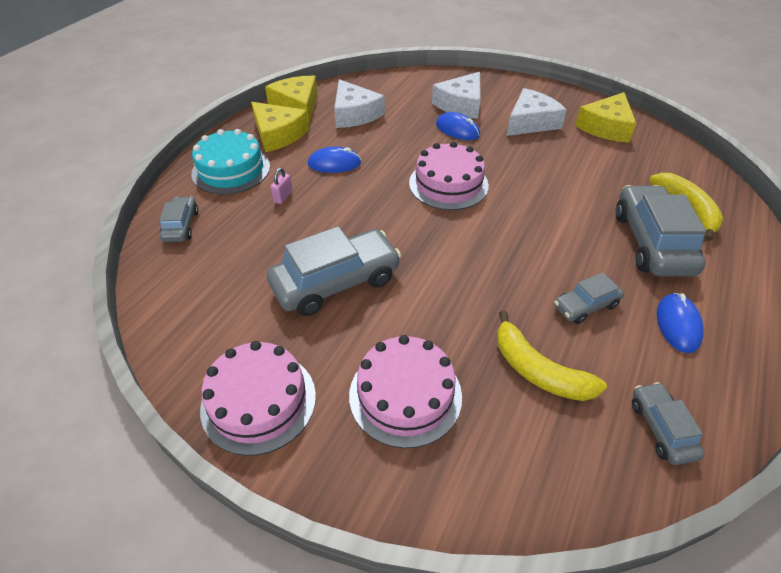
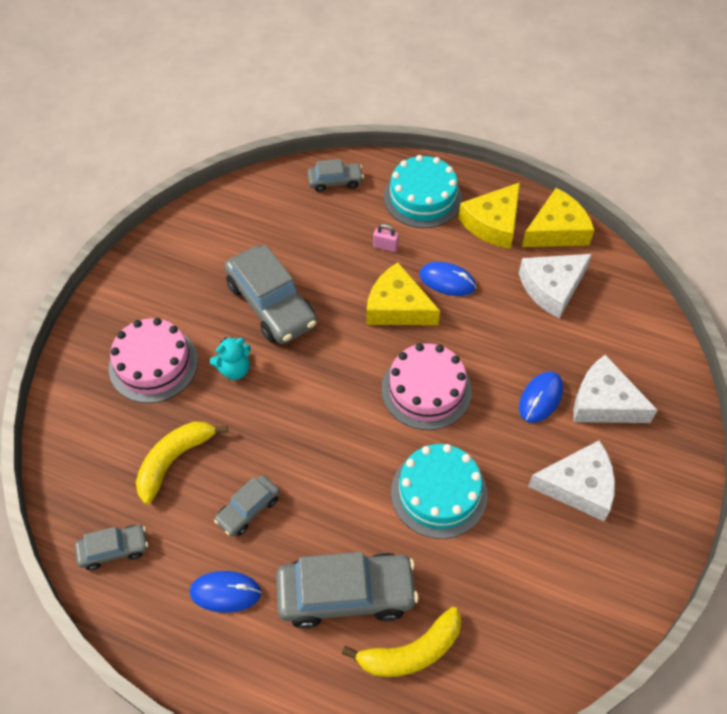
camera: 85 degrees right, 10 degrees up
(258, 401) = (151, 273): pink cake -> none
(334, 164) = (447, 281): blue mouse -> blue mouse turned 60 degrees counterclockwise
(418, 315) = (234, 369): none -> turquoise teddy bear
(530, 122) = (578, 486): white cheese -> white cheese turned 45 degrees counterclockwise
(546, 185) = (439, 493): none -> turquoise cake
(585, 306) = (248, 509): grey car -> grey car turned 105 degrees counterclockwise
(606, 127) = (588, 585): yellow cheese -> yellow cheese (397, 307)

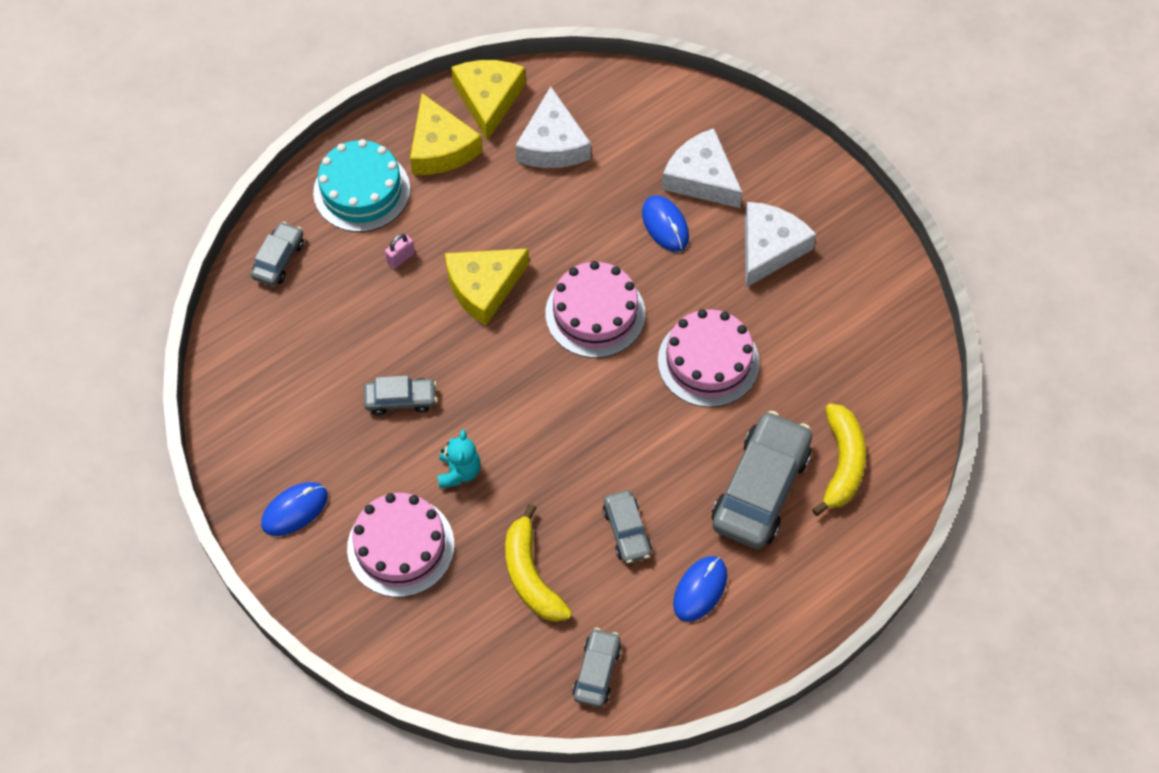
camera: 60 degrees left, 5 degrees up
(271, 304) = (401, 400): grey car -> grey car, size x0.53
(439, 493) = (708, 361): turquoise cake -> pink cake
(447, 281) = (482, 227): blue mouse -> blue mouse (295, 510)
(604, 402) = (701, 178): white cheese -> white cheese turned 75 degrees clockwise

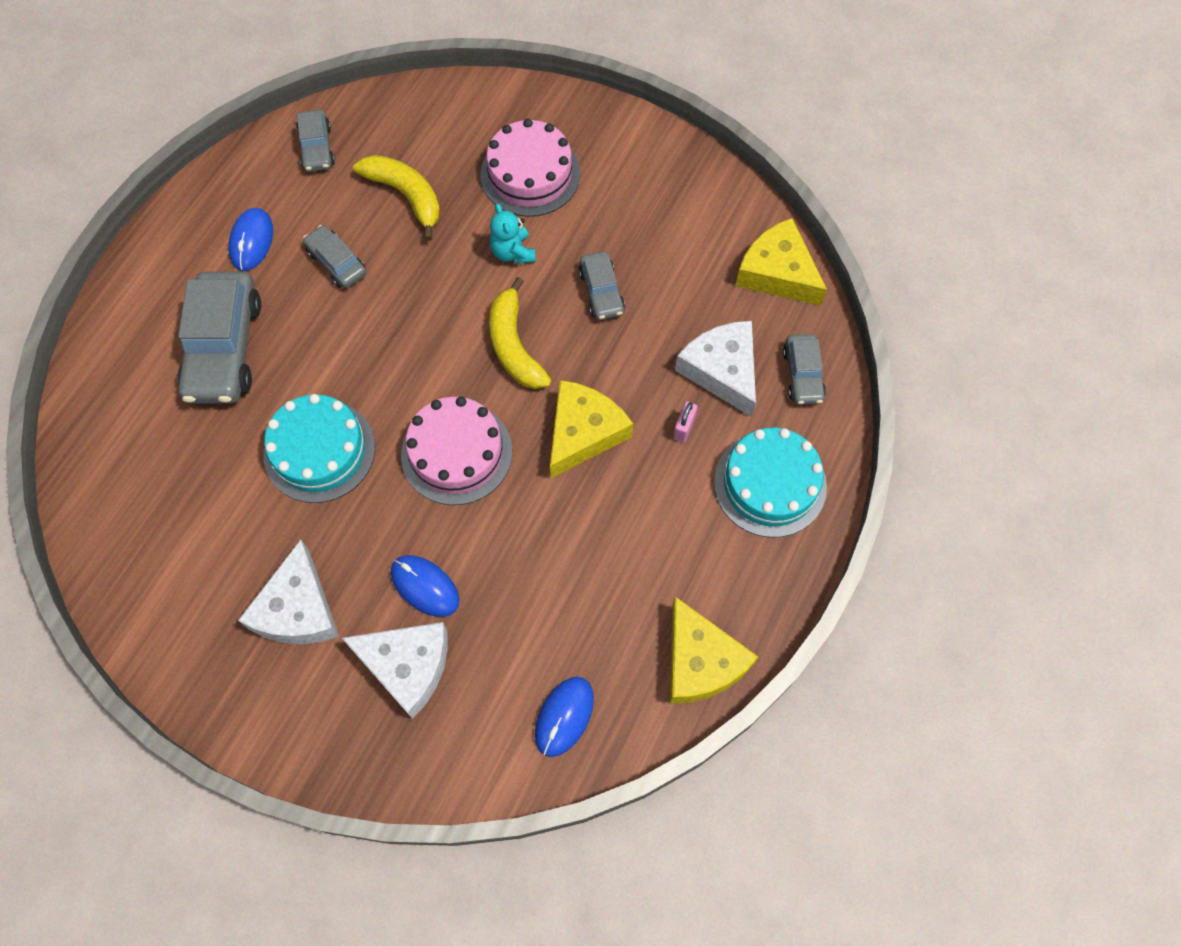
camera: 155 degrees right, 5 degrees up
(295, 510) = (637, 166): blue mouse -> blue mouse (564, 716)
(401, 400) = (601, 292): grey car -> grey car turned 75 degrees counterclockwise
(440, 147) = (718, 573): yellow cheese -> yellow cheese (777, 273)
(552, 144) = (597, 635): white cheese -> white cheese (722, 370)
(708, 361) = (319, 451): pink cake -> turquoise cake
(842, 463) = (151, 403): yellow banana -> yellow banana (514, 345)

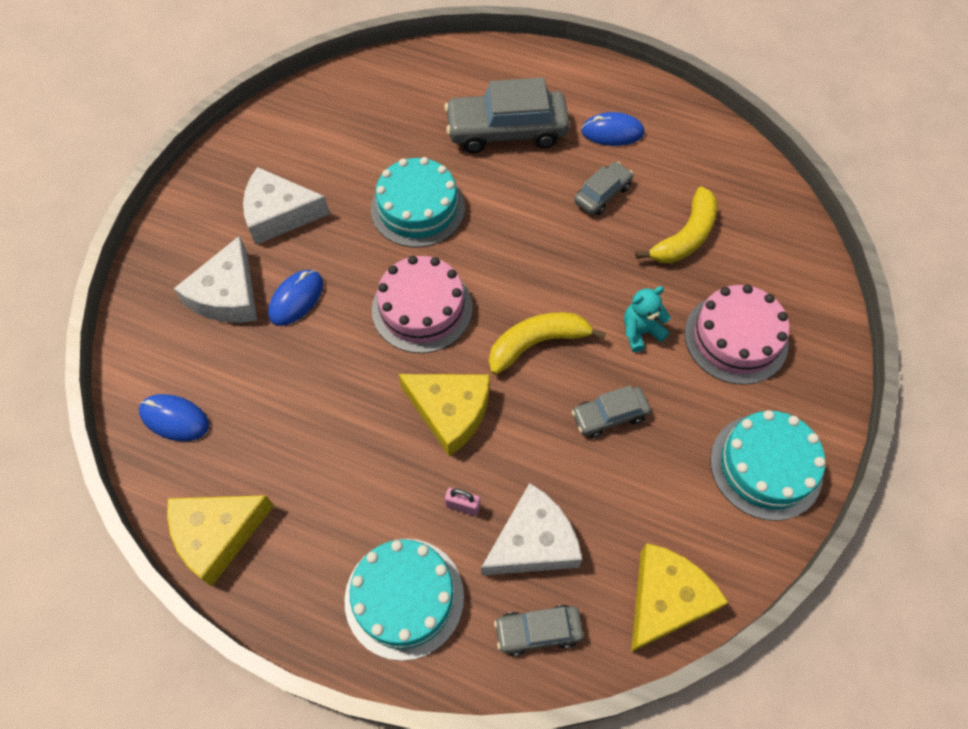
camera: 85 degrees right, 5 degrees down
(317, 148) = (720, 163): grey car -> none
(662, 176) = (766, 466): none -> turquoise cake

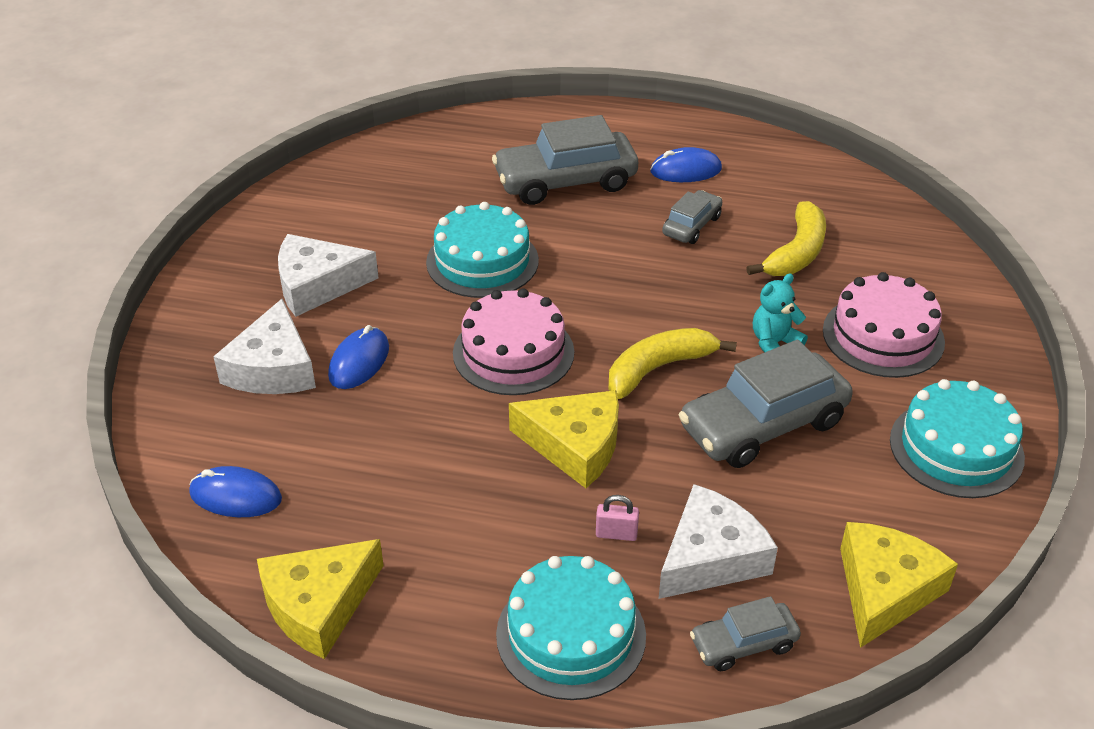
camera: 10 degrees left, 20 degrees down
(609, 416) = (763, 425): grey car -> grey car, size x1.90

